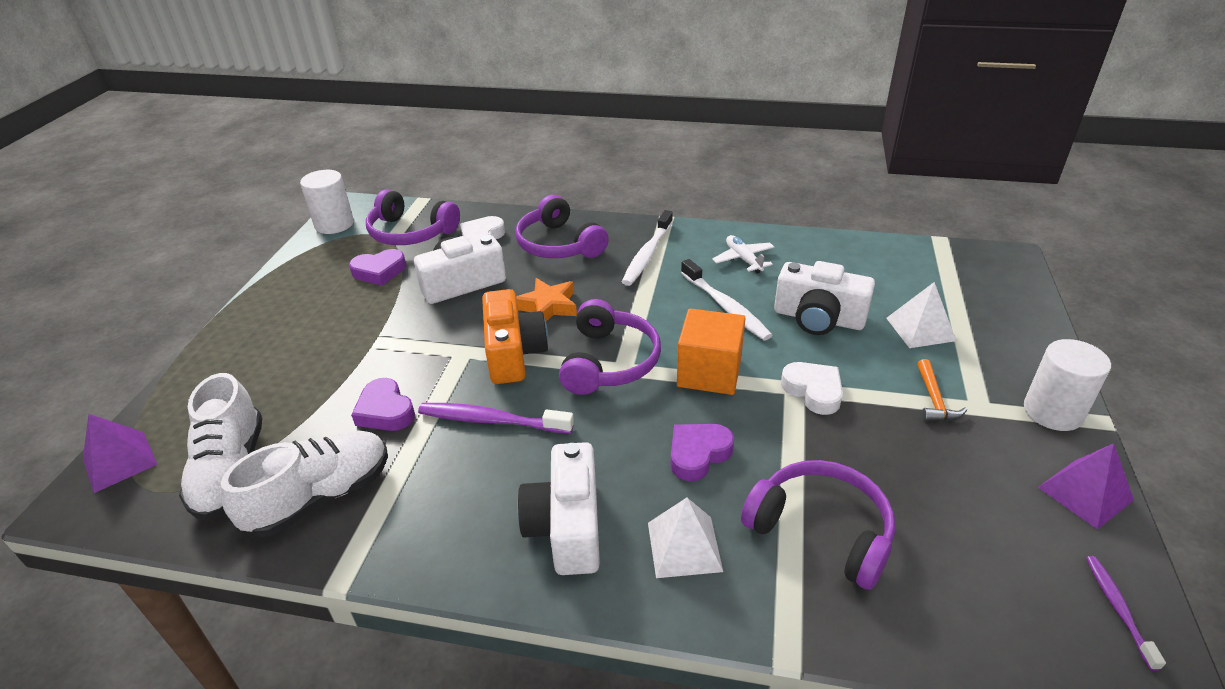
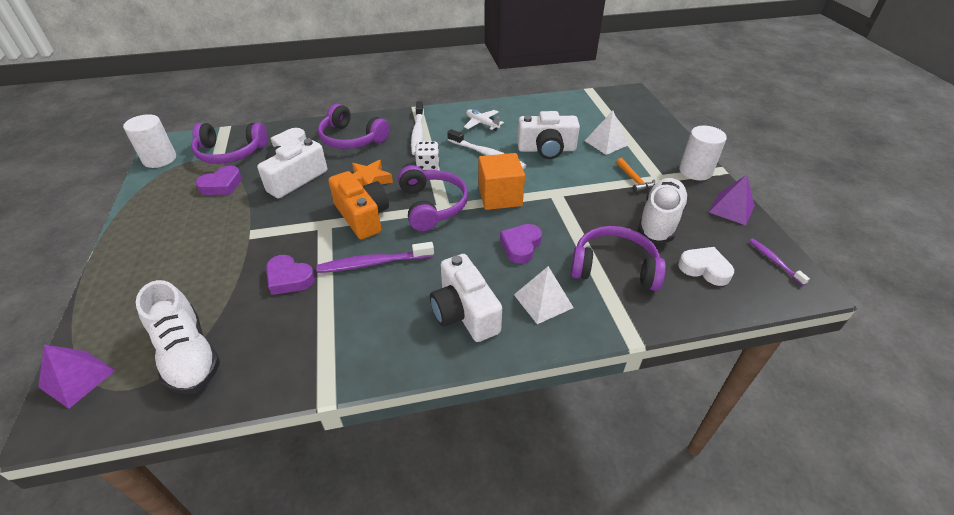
camera: 25 degrees left, 5 degrees up
(320, 497) = (275, 349): white shoe -> white shoe (659, 221)
(635, 303) = (428, 165): none -> white dice
(813, 391) = (567, 192): white heart -> white heart (704, 269)

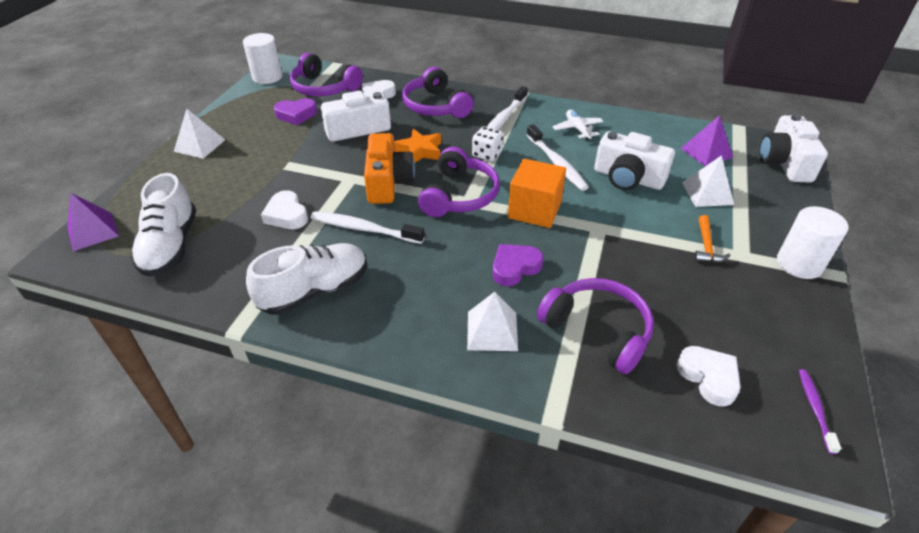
camera: 30 degrees right, 0 degrees up
(137, 247) = (199, 145): none -> white pyramid
(289, 278) = (287, 215): purple heart -> white heart
(373, 263) = (364, 229): purple toothbrush -> white toothbrush
(464, 312) = (407, 308): white camera -> white camera (784, 163)
(659, 221) = (698, 303): white shoe -> white shoe (315, 291)
(731, 209) = (810, 325): purple pyramid -> purple pyramid (706, 152)

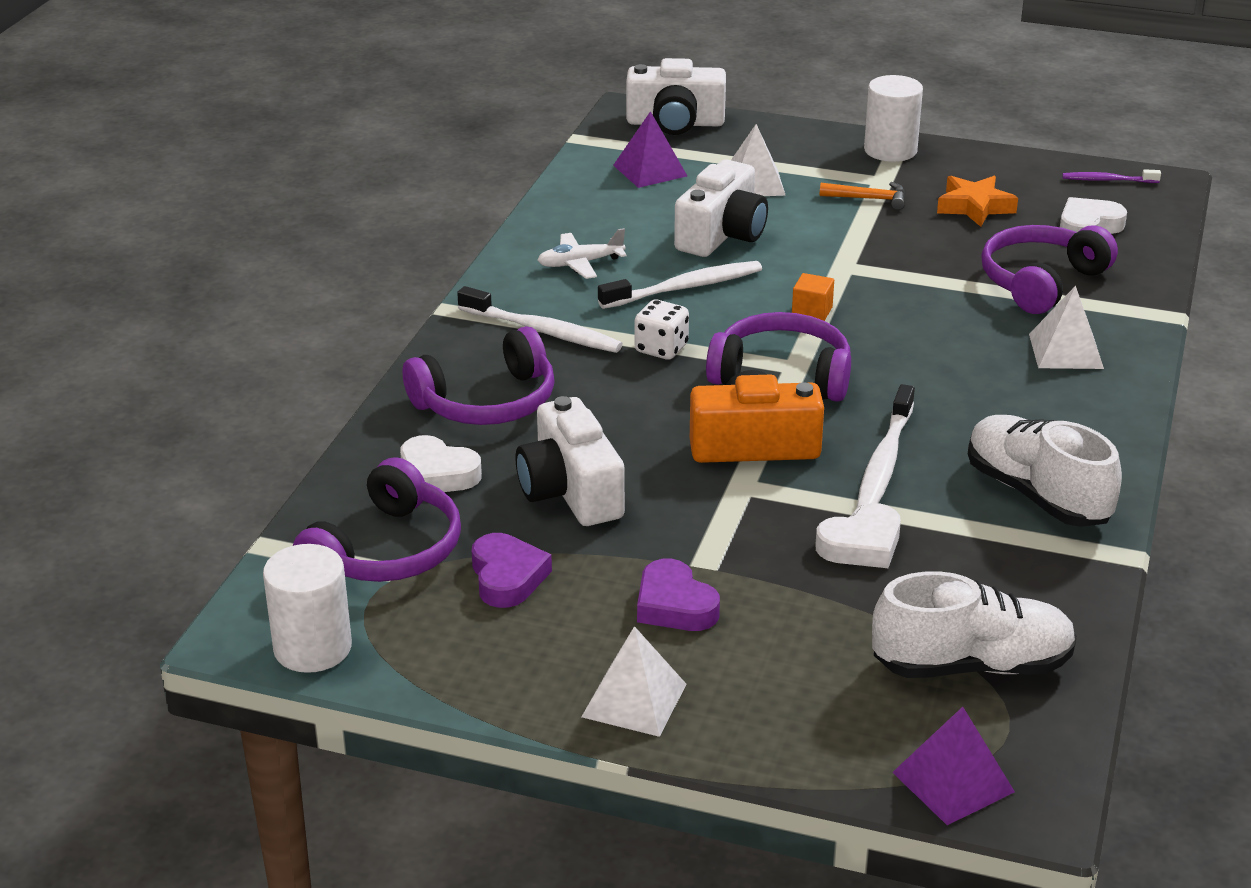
camera: 90 degrees left, 10 degrees down
(419, 151) = (651, 415): orange star -> orange star (974, 207)
(514, 268) = (943, 332): purple heart -> purple heart (674, 605)
(534, 210) = (812, 312): orange cube -> orange cube, size x0.49

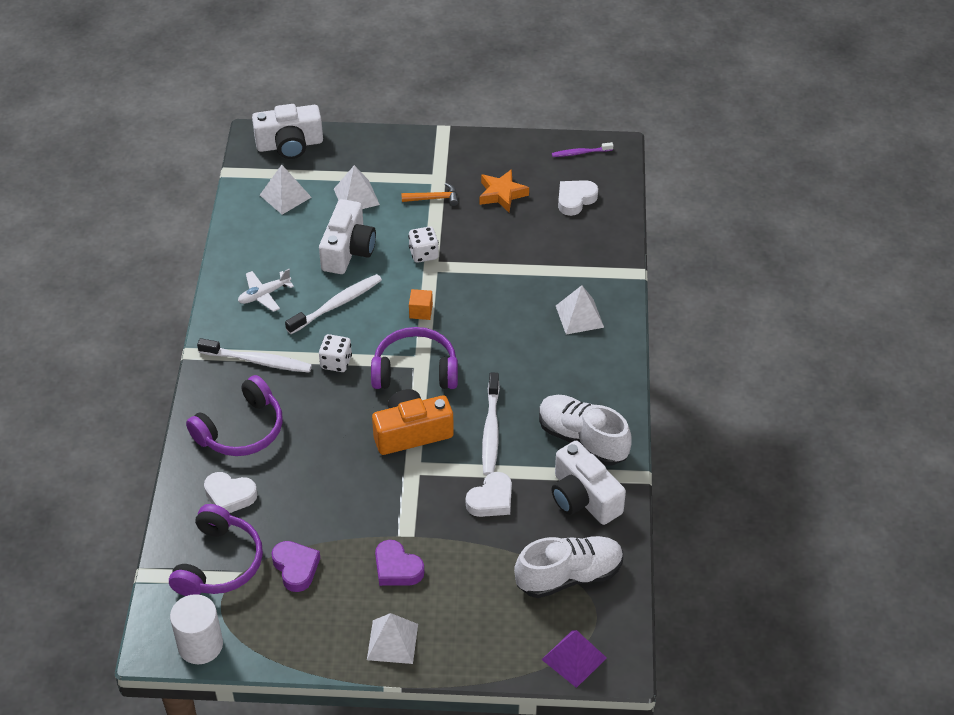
camera: 15 degrees left, 15 degrees up
(570, 491) = (313, 493): white camera -> white camera (583, 497)
(650, 170) = (285, 196): purple pyramid -> white pyramid
(836, 252) = (423, 254): none -> white dice
(890, 150) = (437, 147): white cylinder -> none
(1041, 282) = (554, 257): purple headphones -> none

